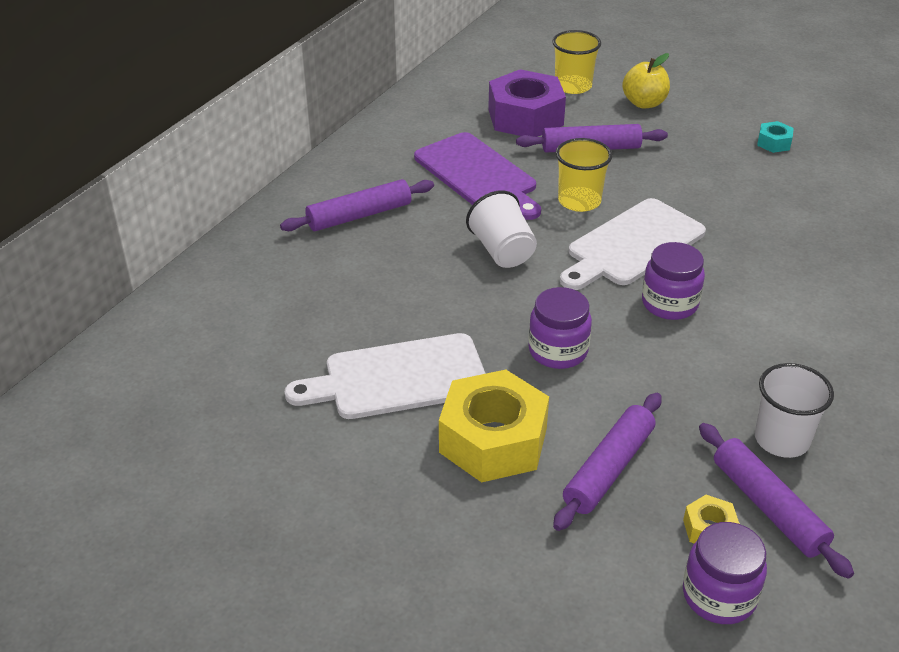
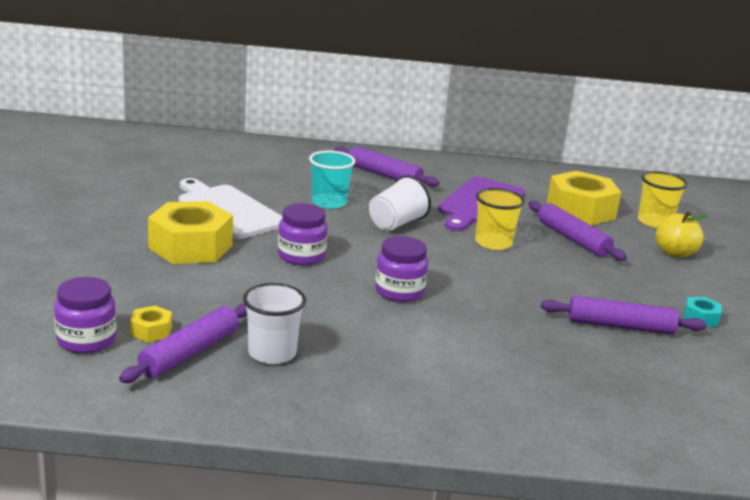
camera: 60 degrees right, 15 degrees down
(418, 284) = (329, 202): none -> turquoise cup
(525, 117) = (580, 210): purple nut -> yellow nut
(609, 469) = (190, 288): purple rolling pin -> purple rolling pin (620, 326)
(632, 245) = (459, 269): white cutting board -> none

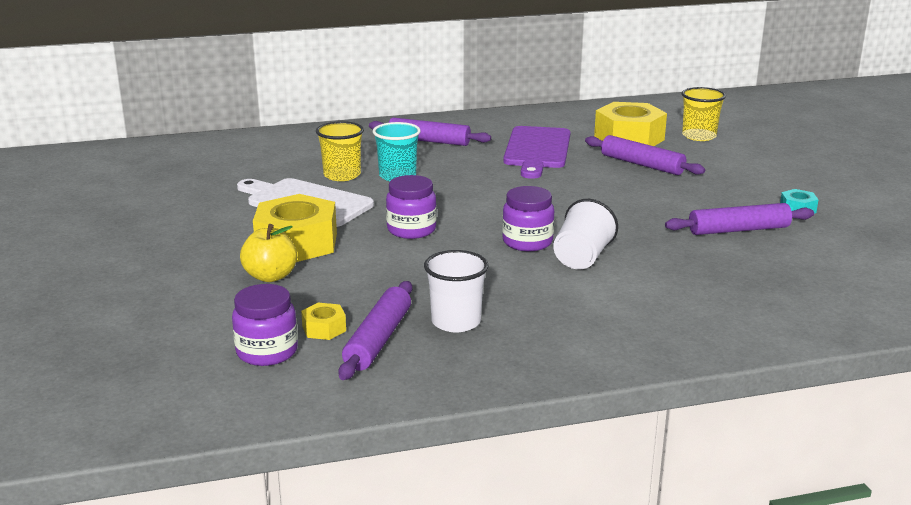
camera: 15 degrees left, 0 degrees up
(396, 224) = (476, 183): white cup -> white cup (582, 258)
(493, 243) = (576, 182): yellow cup -> yellow cup (342, 175)
(675, 253) = (735, 159): yellow apple -> yellow apple (270, 276)

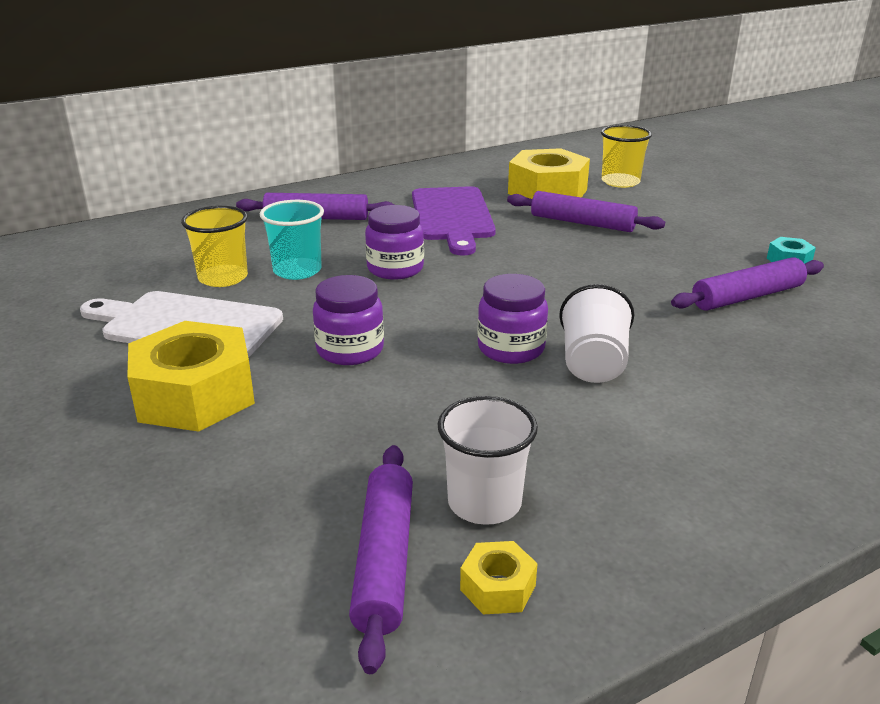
camera: 15 degrees left, 5 degrees up
(267, 352) = (212, 623): purple jar -> purple jar (395, 269)
(270, 276) = (173, 461): yellow apple -> none
(324, 328) = (290, 553): yellow nut -> yellow nut (498, 587)

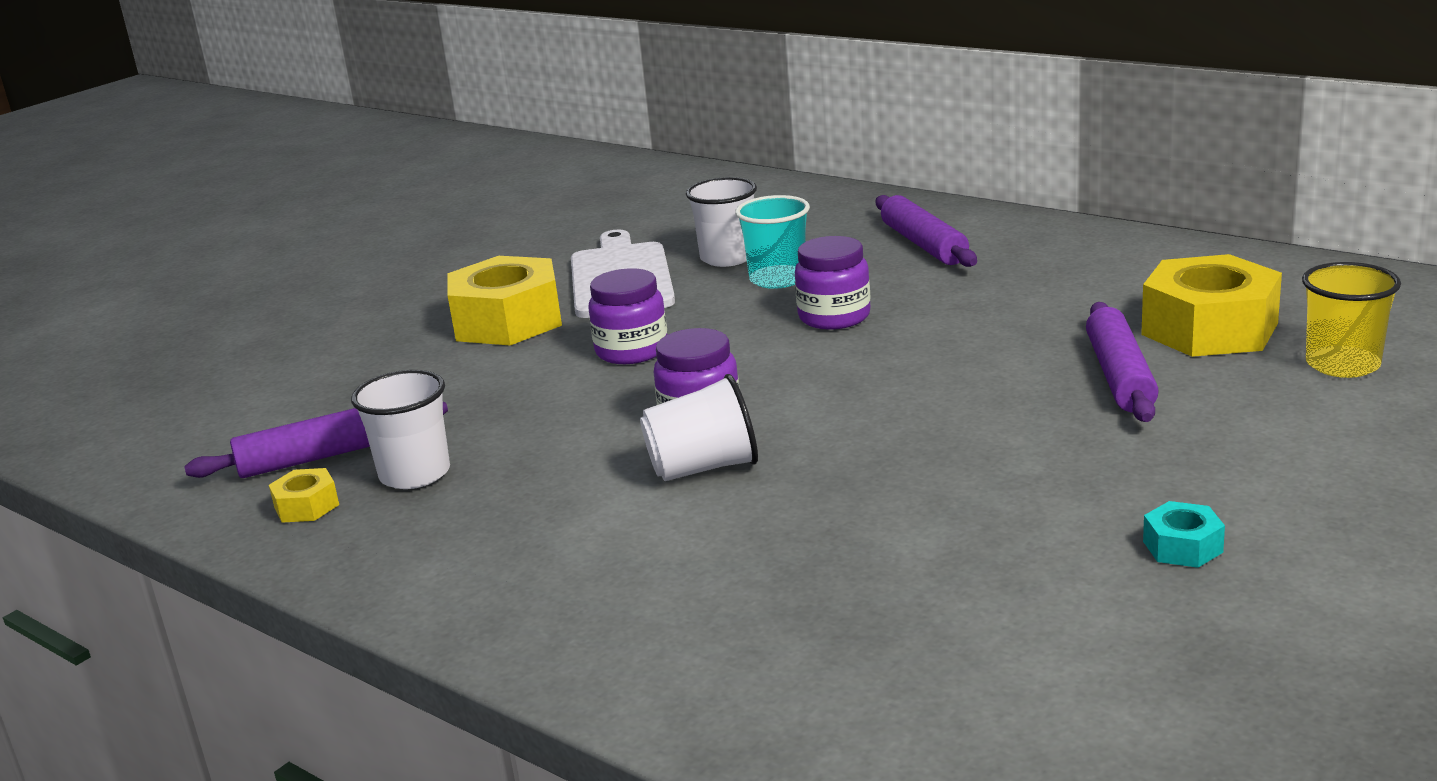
camera: 70 degrees right, 5 degrees down
(223, 278) = (727, 258): yellow cup -> white cup
(452, 217) = (1026, 302): purple cutting board -> none
(747, 297) = (996, 532): purple rolling pin -> none

